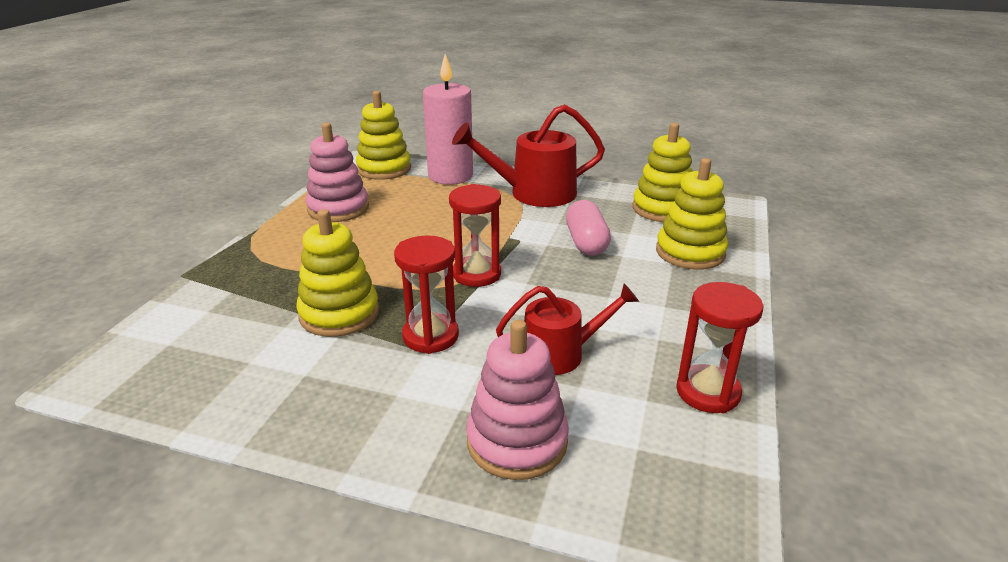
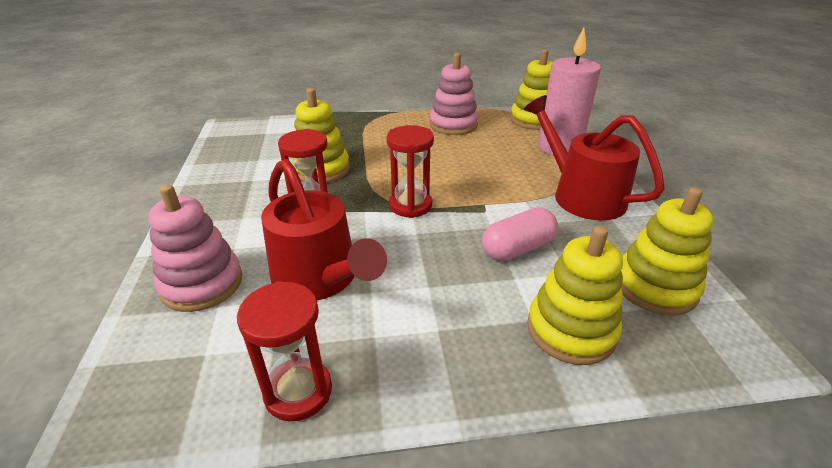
camera: 65 degrees right, 5 degrees up
(560, 353) = (320, 278): red watering can -> red watering can, size x1.56

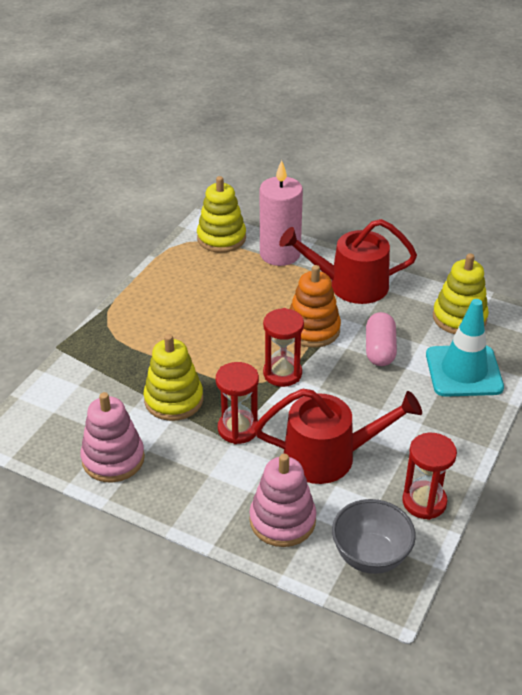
camera: 55 degrees left, 5 degrees up
(172, 378) = (370, 556): none -> grey bowl
(453, 125) = (178, 286): pink stacking toy -> pink stacking toy (113, 459)
(490, 199) = (312, 329): none -> orange stacking toy
(571, 330) = (463, 371): yellow stacking toy -> turquoise traffic cone

